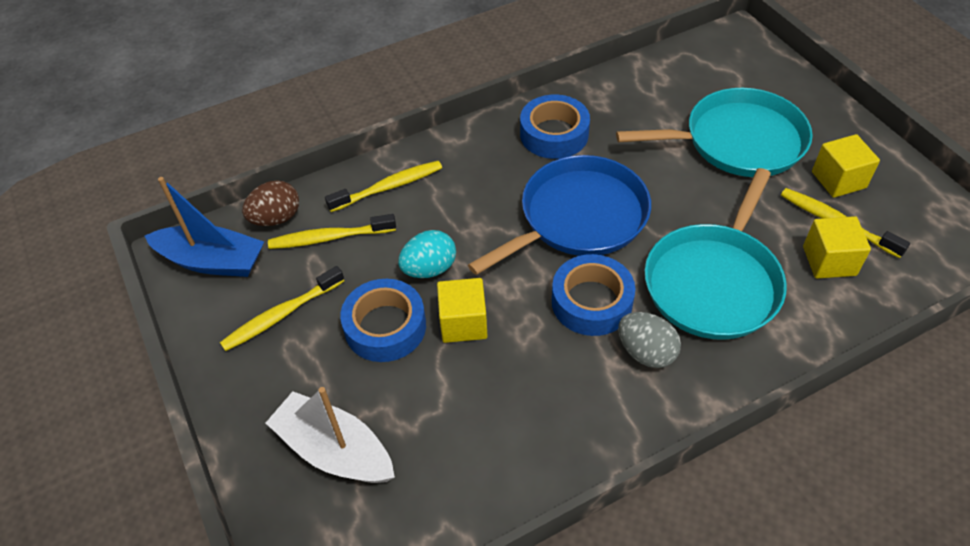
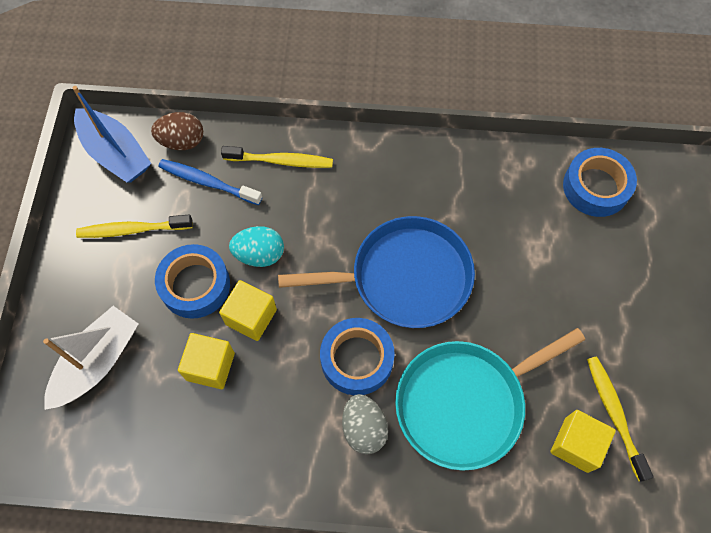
camera: 30 degrees right, 15 degrees up
(330, 238) = (208, 182): yellow toothbrush -> blue toothbrush
(334, 450) = (97, 362): white boat -> white boat turned 60 degrees clockwise
(554, 134) = (446, 185): blue tape -> blue tape (596, 187)
(737, 141) = (596, 284): turquoise pan -> none
(838, 180) = (653, 375): yellow cube -> yellow cube (210, 366)

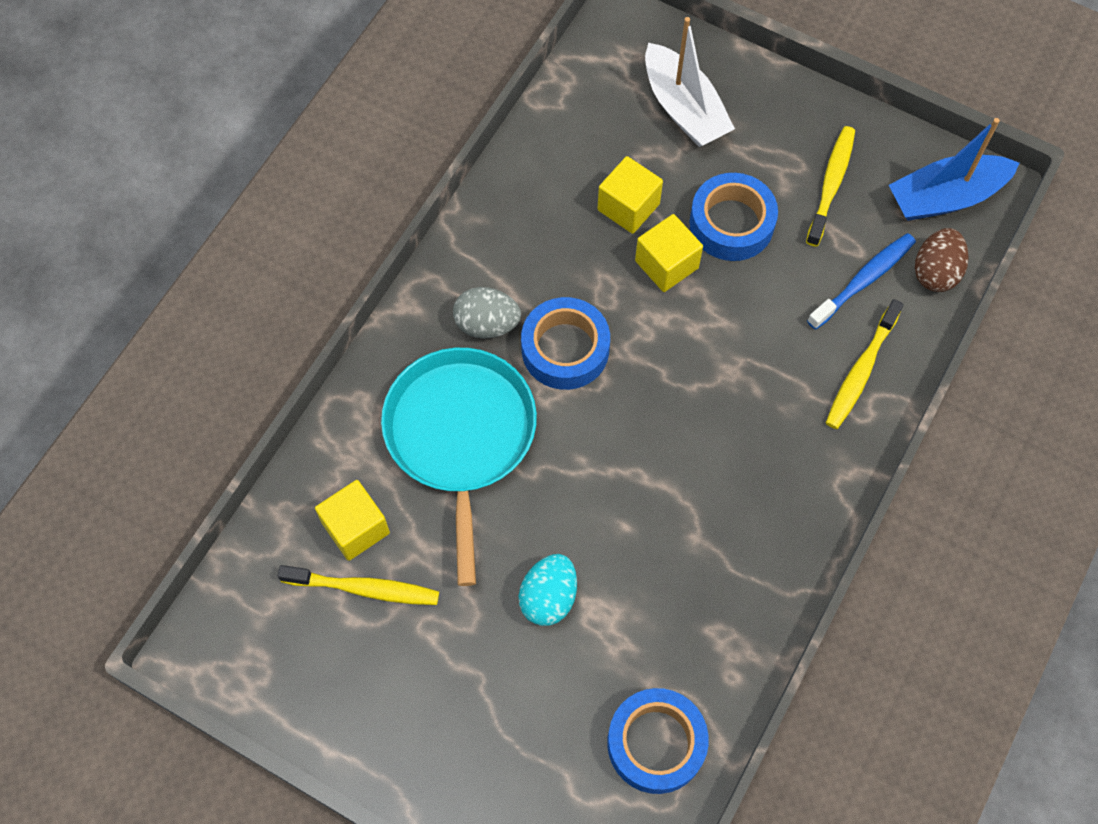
camera: 115 degrees right, 0 degrees up
(259, 254) = (740, 300): turquoise egg -> turquoise egg (548, 597)
(404, 277) = (639, 442): blue pan -> none

